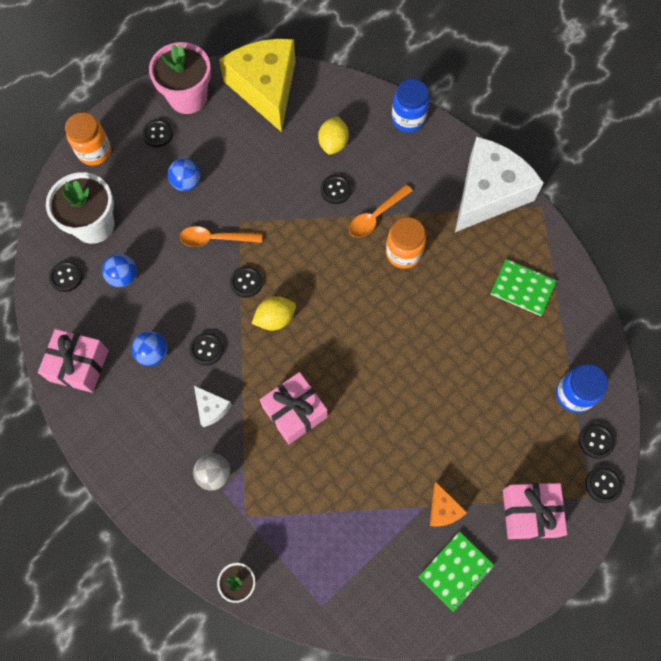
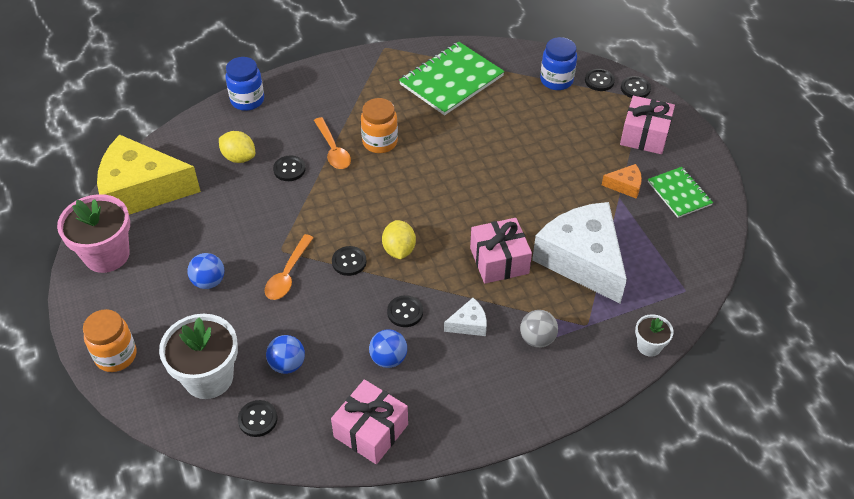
camera: 70 degrees left, 20 degrees down
(158, 134) = (133, 292): black button -> none
(488, 193) = (353, 73): white cheese -> white cheese (582, 260)
(522, 288) = (451, 80): green notebook -> green notebook, size x1.73

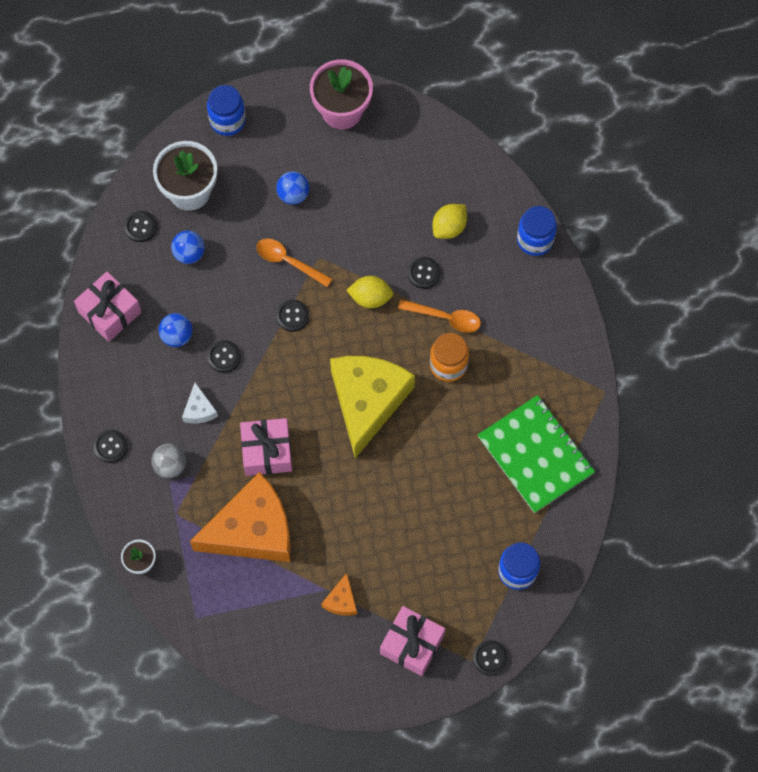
camera: 100 degrees right, 20 degrees up
(116, 356) = (227, 121): orange jar -> blue jar
(142, 190) = (419, 139): yellow cheese -> yellow cheese (367, 401)
(333, 150) = (445, 318): orange spoon -> orange spoon turned 150 degrees counterclockwise
(399, 250) = (298, 362): yellow lemon -> yellow lemon (370, 298)
(582, 260) = (252, 530): white cheese -> orange cheese
(599, 81) = (509, 620): black button -> black button (110, 446)
(679, 193) = (320, 653): green notebook -> none

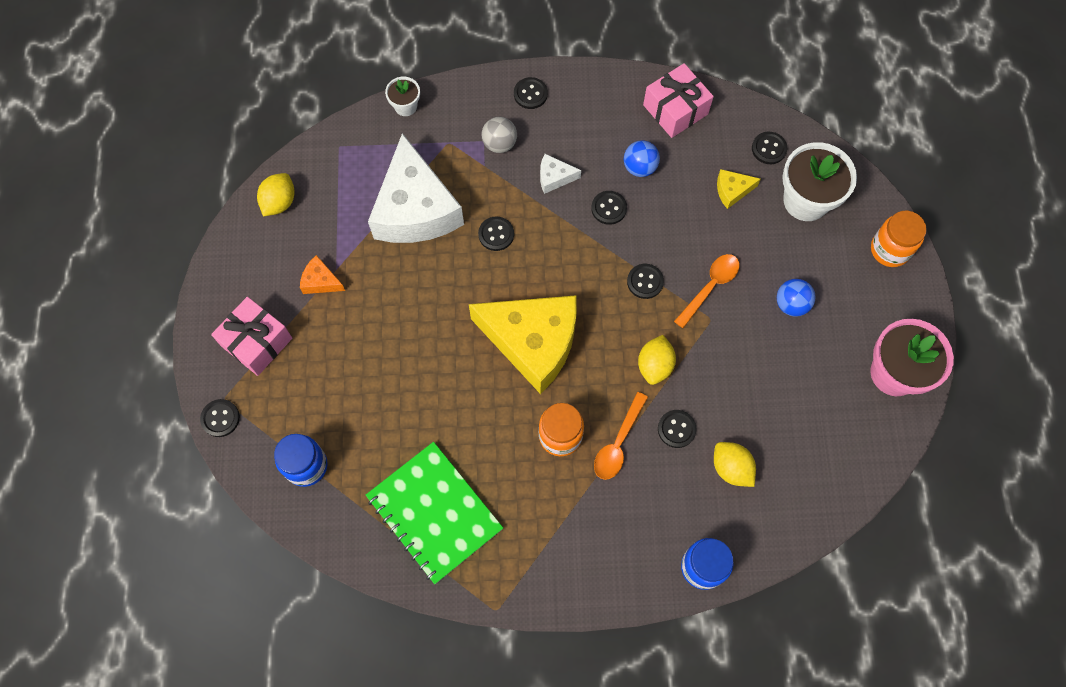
camera: 100 degrees right, 0 degrees up
(189, 253) = (732, 191): blue ball -> yellow cheese
(227, 121) = (889, 250): blue jar -> orange jar
(252, 530) = (415, 209): orange cheese -> white cheese
(266, 660) = (279, 202): none -> yellow lemon
(267, 452) = (496, 234): pink gift -> black button
(535, 455) = (434, 513): green notebook -> green notebook turned 75 degrees clockwise

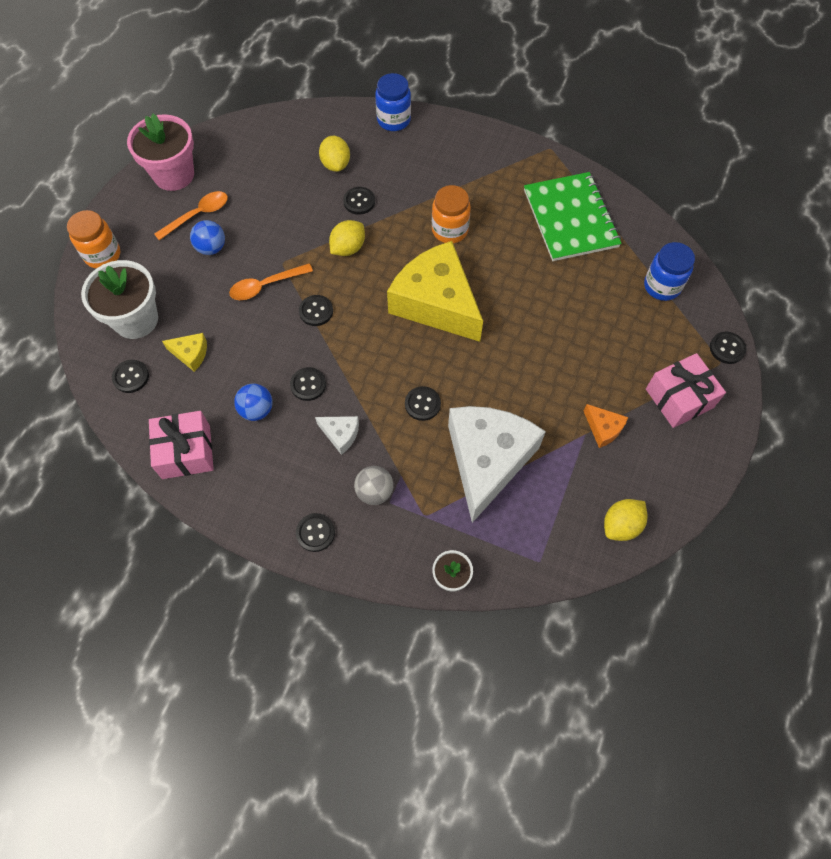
camera: 155 degrees left, 5 degrees down
(618, 443) = (408, 209): orange spoon -> orange spoon (197, 215)

